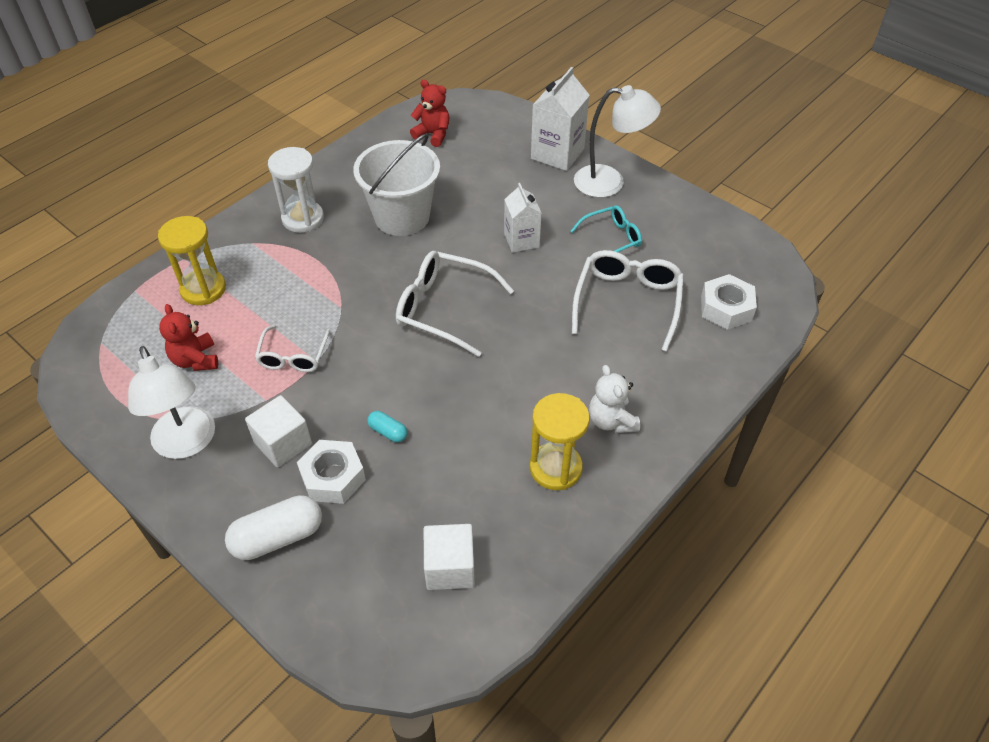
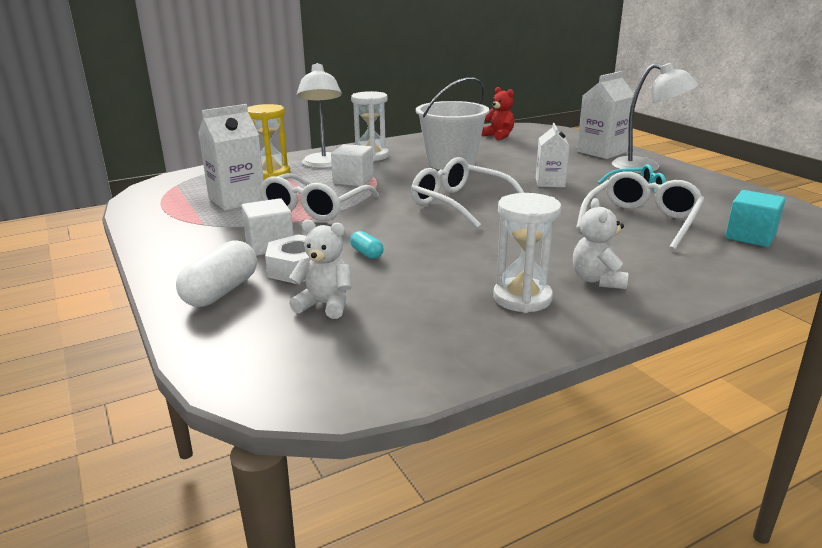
camera: 20 degrees right, 25 degrees down
(187, 444) = (192, 234): white lamp -> white lamp (324, 165)
(195, 360) = (237, 200): red teddy bear -> white carton
(278, 537) = (221, 291): white capsule -> white capsule turned 60 degrees counterclockwise
(293, 356) = (314, 208): white glasses -> white glasses, size x1.62
(387, 529) = (325, 305): none -> white teddy bear
(450, 567) = (371, 339): white cube -> white cube (353, 180)
(555, 468) = (522, 298): yellow hourglass -> white hourglass
(726, 308) = (750, 236): white nut -> turquoise cube

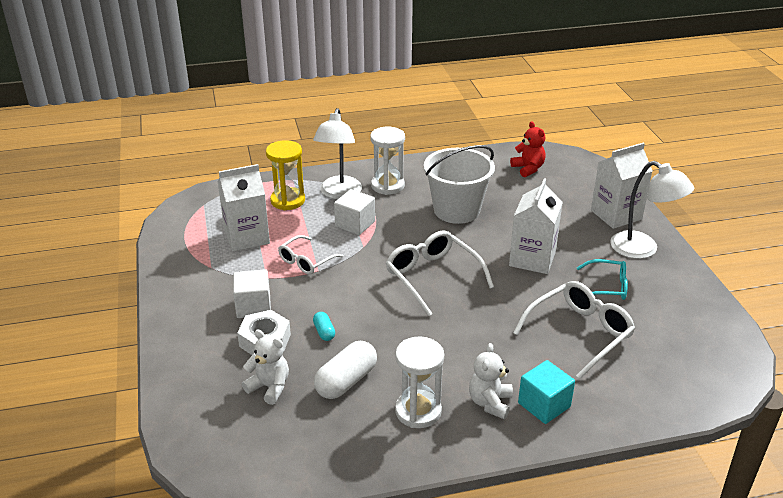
camera: 15 degrees right, 10 degrees up
(221, 291) = (201, 356): white capsule -> white capsule (346, 381)
(314, 208) = (306, 261): white glasses -> white glasses, size x0.62
(550, 182) = (532, 259): white carton -> white carton, size x1.53
(750, 236) = (663, 374): turquoise cube -> turquoise cube (544, 405)

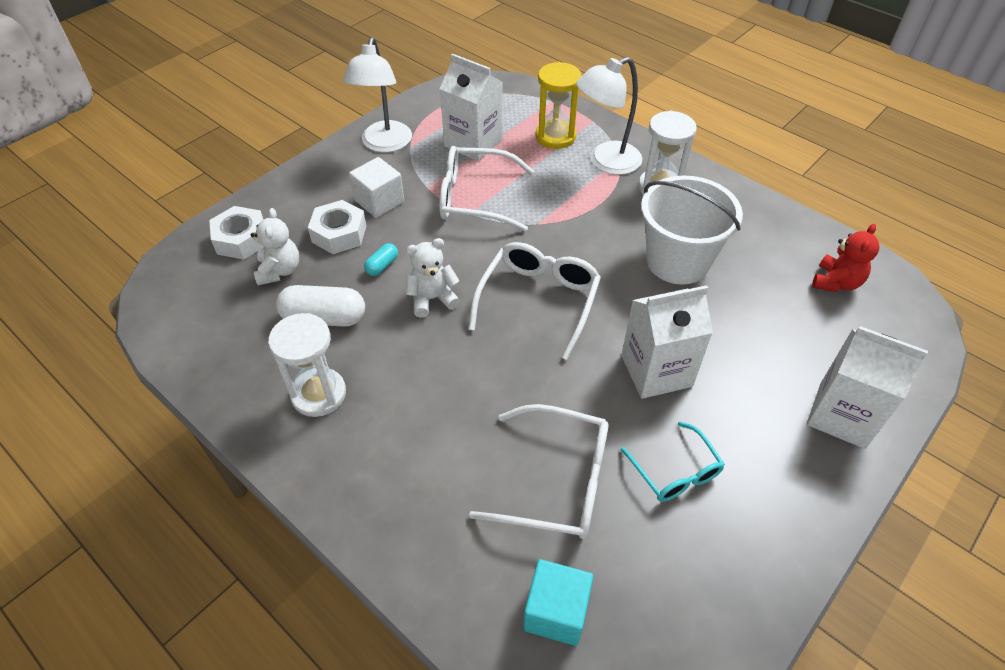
camera: 55 degrees right, 15 degrees up
(207, 396) = (241, 239): none -> white nut
(306, 261) = (475, 198): white glasses -> white glasses, size x1.62
(355, 224) = (567, 199): white cube -> none
(490, 403) = (372, 449): white teddy bear -> white teddy bear (432, 299)
(544, 405) = (403, 502): turquoise cube -> turquoise cube (556, 611)
(643, 249) = (796, 478): white lamp -> white lamp (384, 144)

